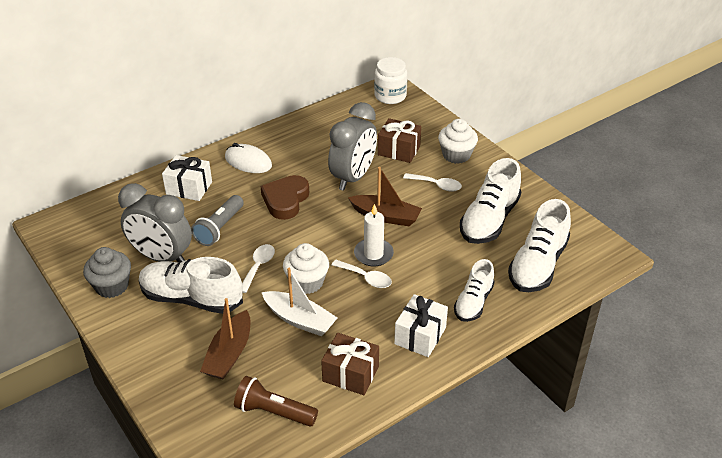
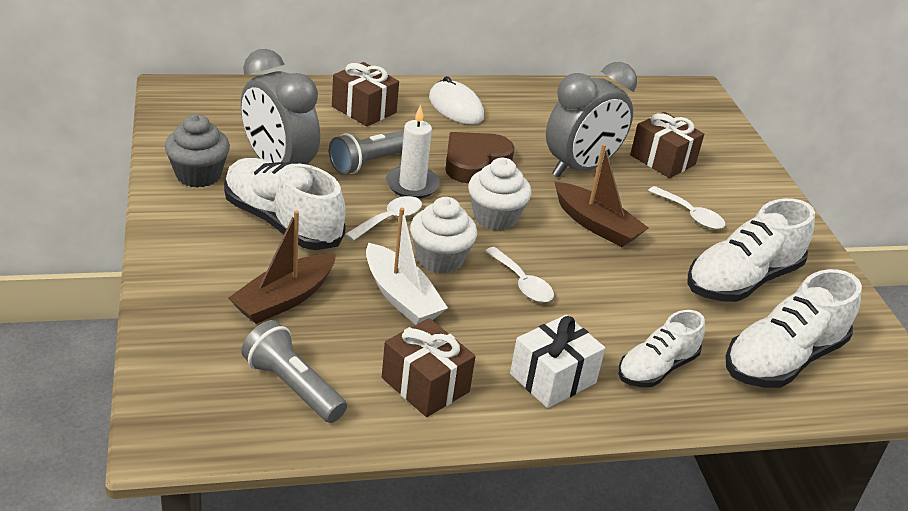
camera: 20 degrees right, 5 degrees down
(189, 188) = (364, 109): white gift -> brown gift
(273, 412) = (292, 387): brown flashlight -> grey flashlight
(373, 254) = (551, 260): white candle -> white candle (412, 185)
(390, 96) = (689, 99): white jar -> none
(456, 155) = (741, 191): white cupcake -> white cupcake (495, 217)

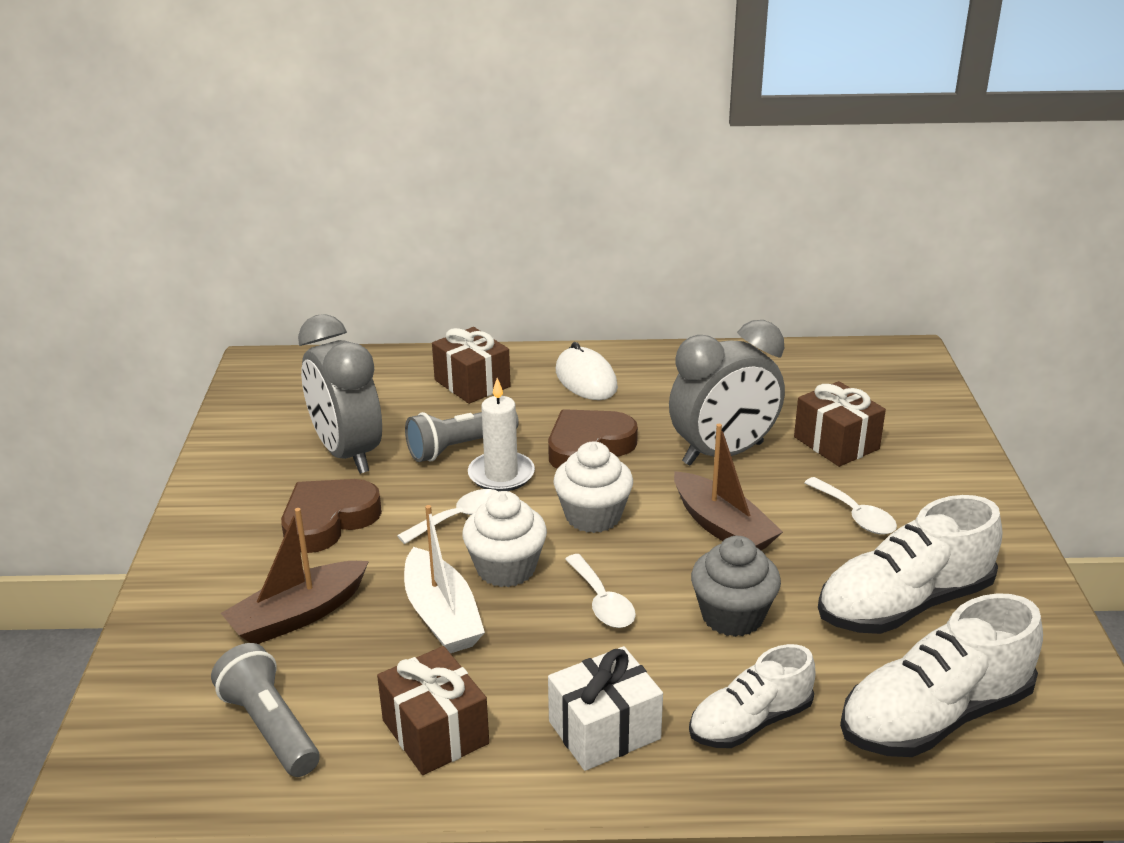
camera: 15 degrees right, 5 degrees down
(198, 175) = (251, 463): grey cupcake -> grey cupcake (732, 616)
(282, 222) = (328, 520): white shoe -> brown heart

